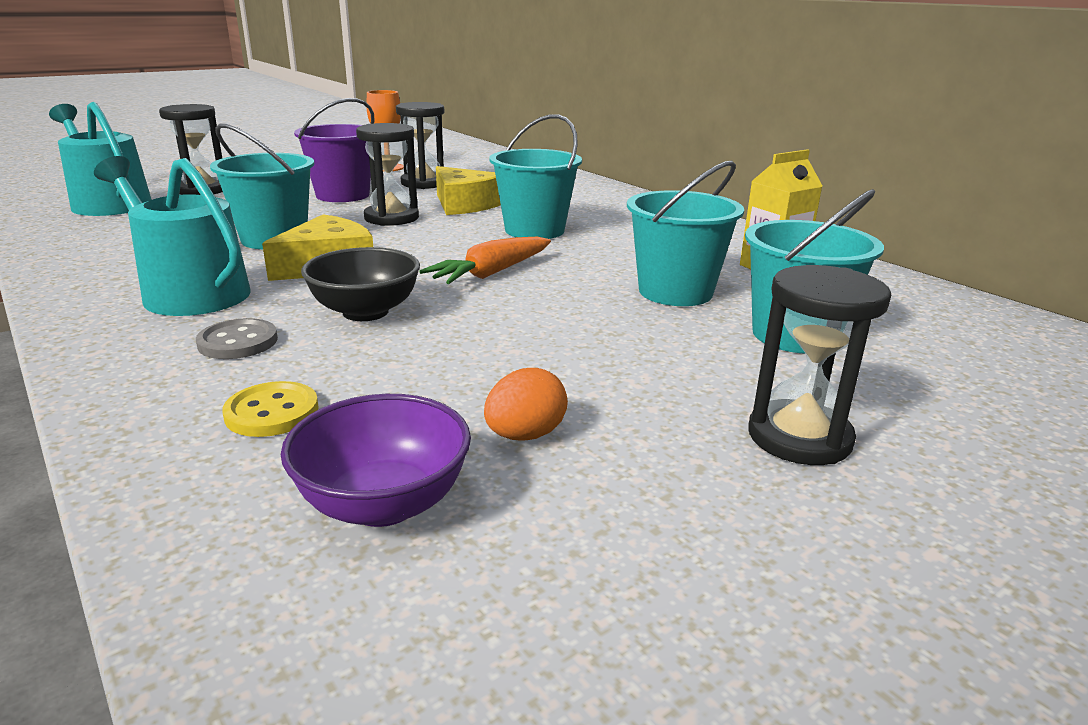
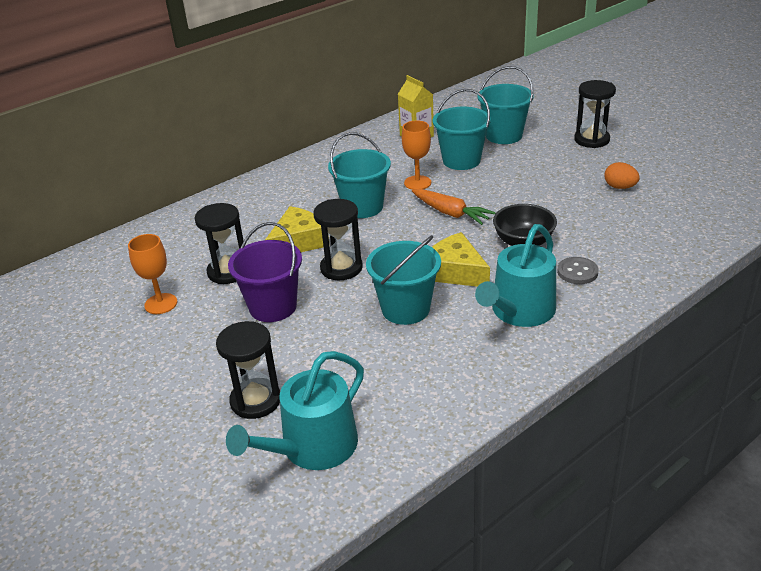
camera: 90 degrees left, 10 degrees up
(272, 412) = (636, 243): yellow button -> none
(384, 503) = (677, 207): purple bowl -> none
(597, 260) = (417, 183): none -> orange goblet

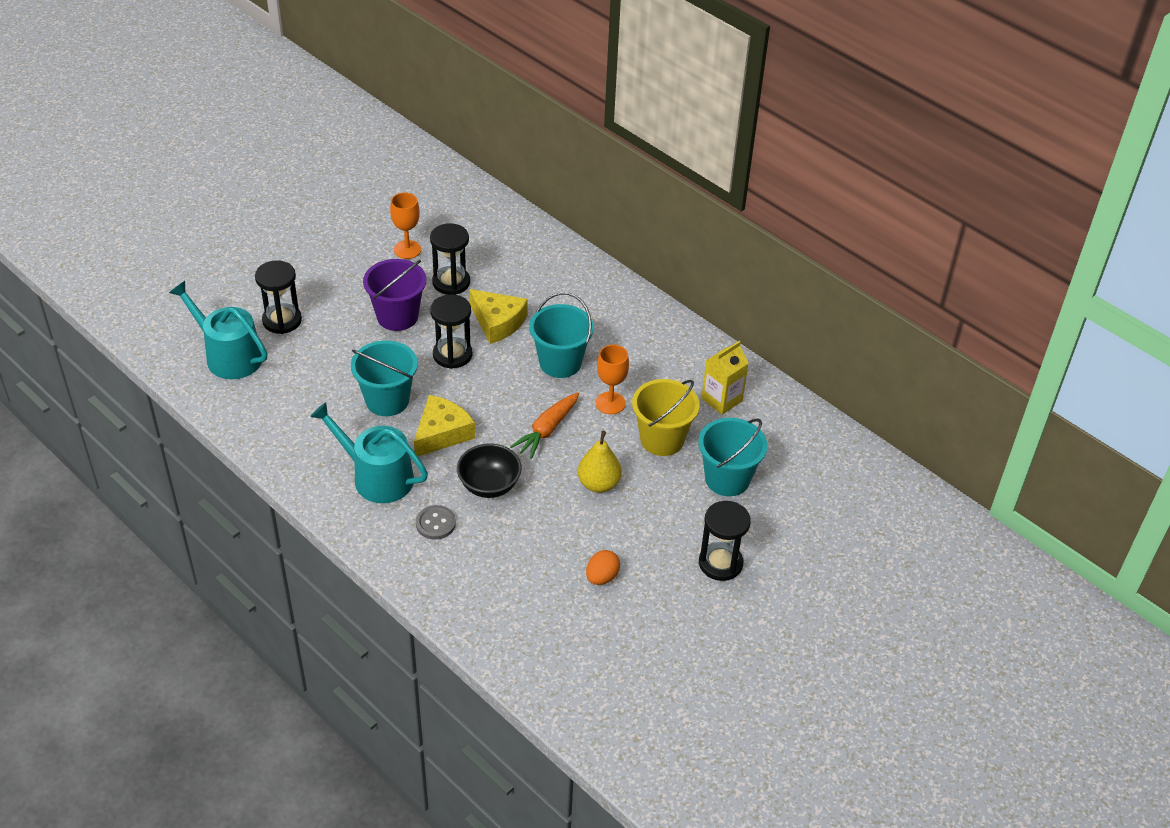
camera: 80 degrees right, 10 degrees up
(461, 160) = (662, 439): turquoise bucket -> yellow bucket
(515, 188) = (598, 484): none -> yellow pear

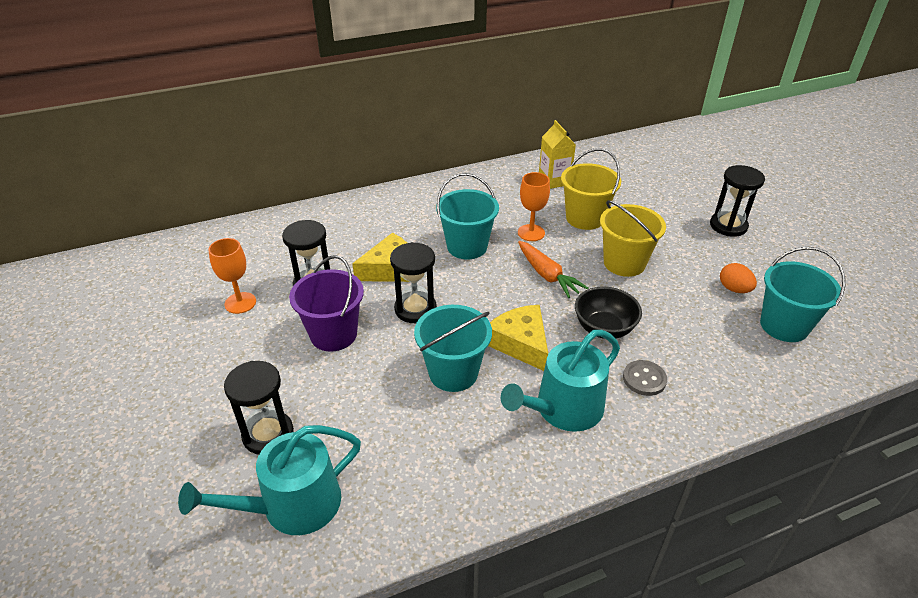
camera: 65 degrees left, 5 degrees down
(598, 484) = (624, 263): yellow pear -> yellow bucket
(727, 479) = (640, 200): turquoise bucket -> turquoise bucket (784, 326)

